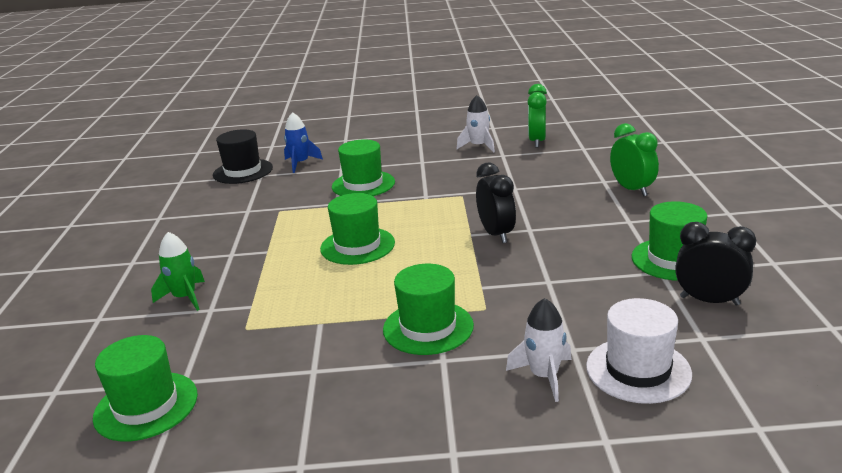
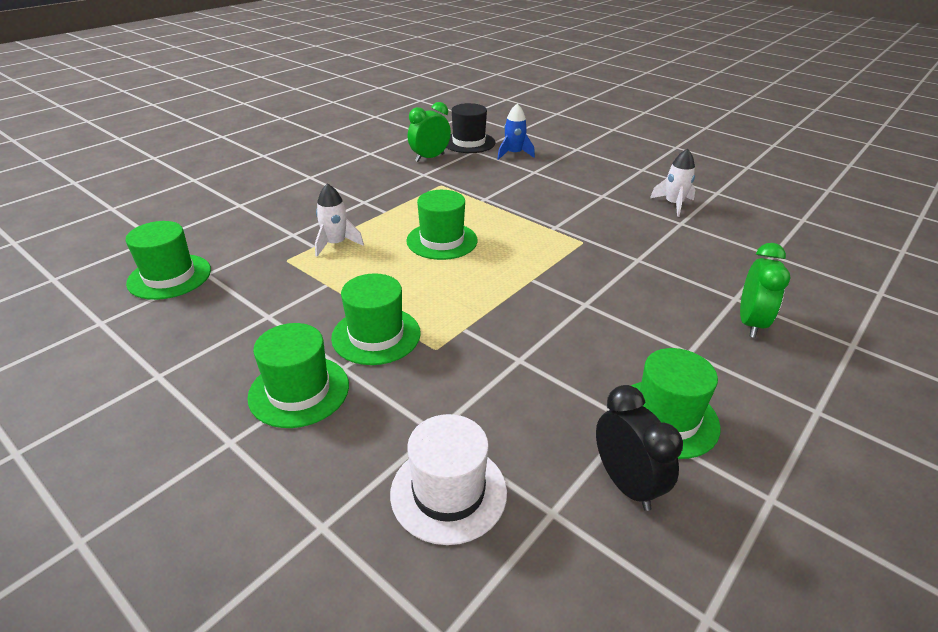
camera: 40 degrees right, 10 degrees up
(185, 297) = (294, 217): green rocket -> none
(363, 184) = (527, 193): green hat -> green hat (299, 391)
(496, 234) = (551, 291): black clock -> none
(537, 141) = (736, 225): green clock -> green clock (430, 158)
(544, 376) = (377, 436): white rocket -> white rocket (336, 244)

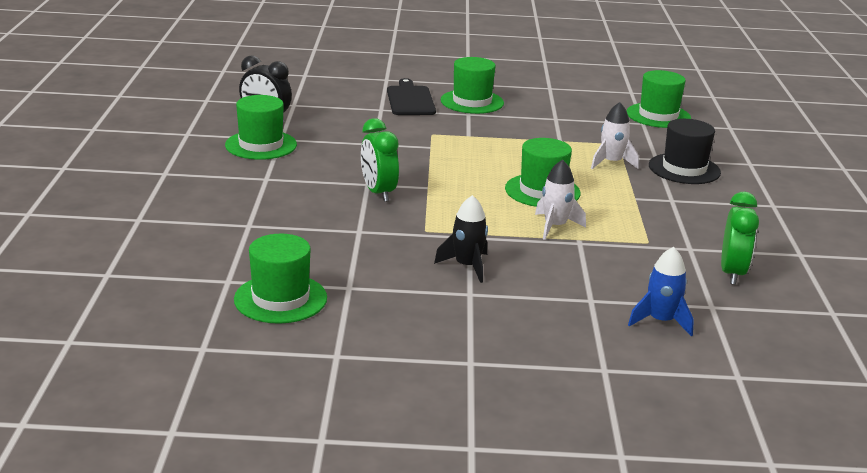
camera: 140 degrees right, 10 degrees down
(368, 436) = (410, 100): none -> black cutting board
(376, 335) = (477, 129): green hat -> green hat (280, 299)
(448, 492) = (347, 97): white hat -> none
(468, 142) = (746, 319): black hat -> black hat (684, 169)
(584, 209) = (467, 266): none -> black rocket
(673, 204) = (377, 311): white rocket -> white rocket (555, 226)
(750, 323) = (228, 210): green clock -> green clock (378, 193)

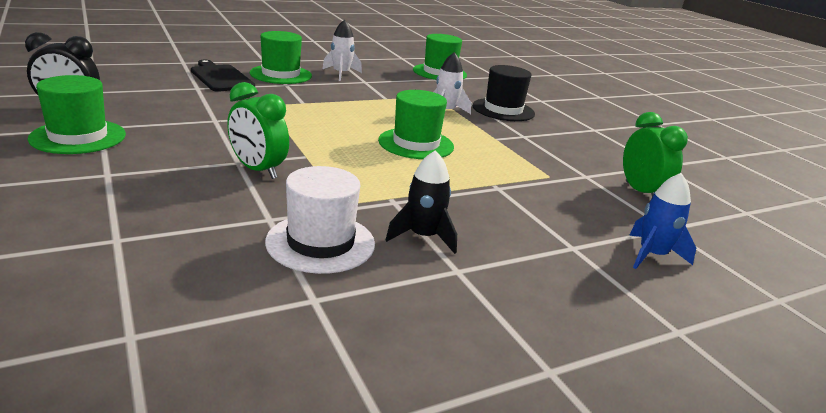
camera: 30 degrees left, 0 degrees up
(280, 299) = (231, 345): green hat -> none
(383, 254) = (320, 243): none -> white hat
(555, 226) = (461, 176): white rocket -> white rocket (341, 74)

